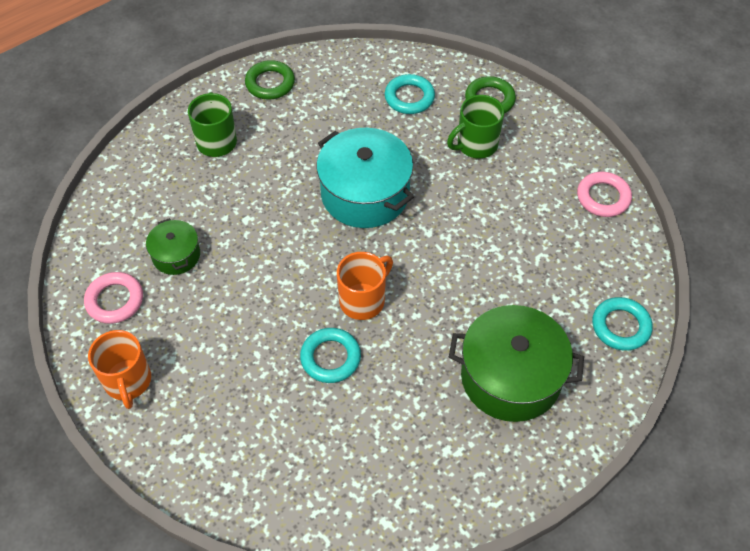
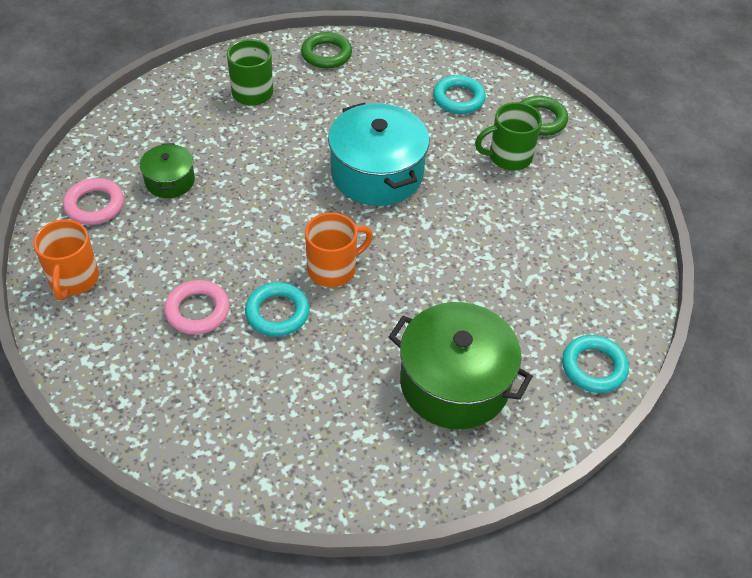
camera: 15 degrees right, 5 degrees down
(603, 197) = (624, 239): pink ring -> pink ring (197, 311)

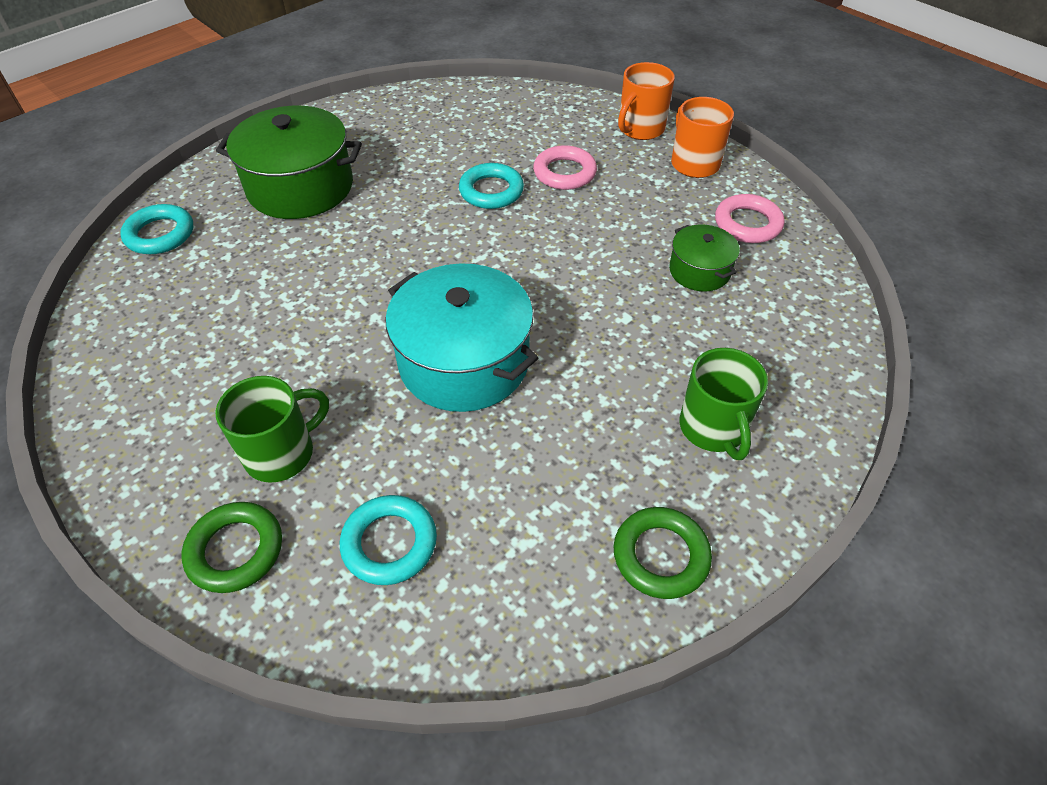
camera: 160 degrees right, 0 degrees up
(333, 269) = (459, 241): orange mug -> orange mug (640, 129)

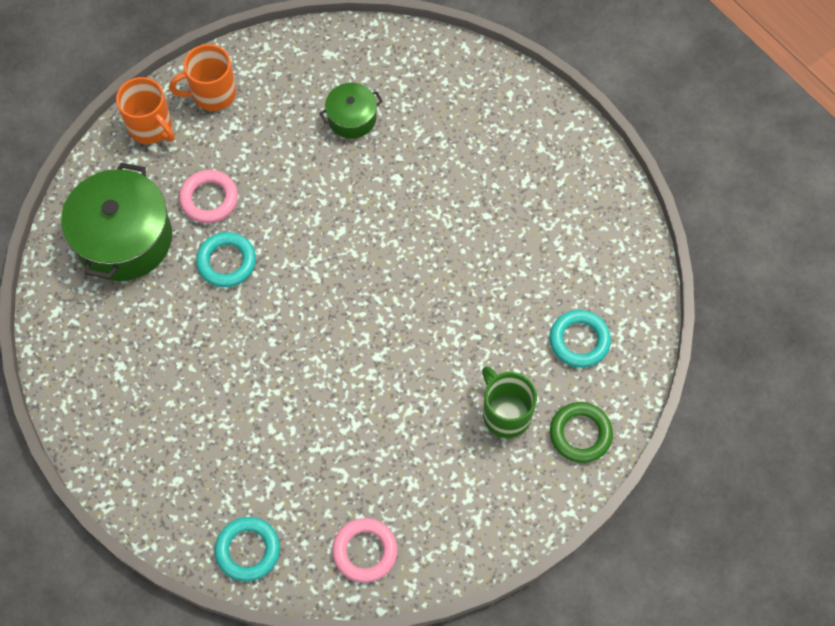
camera: 85 degrees left, 15 degrees up
(300, 187) = (194, 430): green pot -> green pot (124, 238)
(464, 362) = (431, 292): turquoise pot -> none
(660, 556) = (594, 189): green ring -> none
(713, 429) = (504, 141): green mug -> none
(747, 224) = (300, 72): pink ring -> pink ring (365, 551)

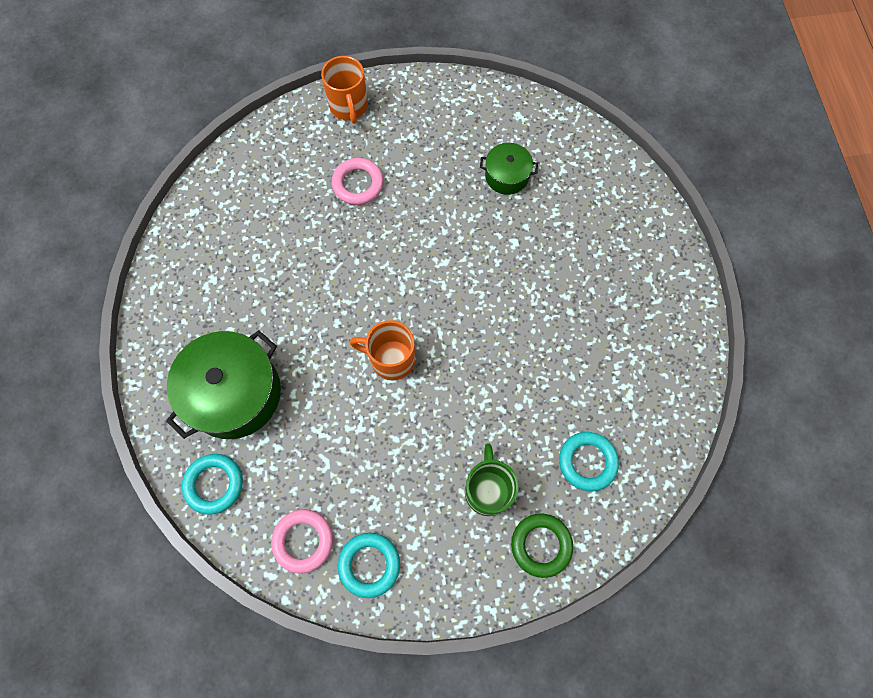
camera: 30 degrees right, 5 degrees up
(124, 238) = (276, 182): green pot -> green pot (234, 393)
(212, 94) = (410, 103): orange mug -> orange mug (391, 359)
(226, 262) = (341, 240): turquoise ring -> turquoise ring (369, 564)

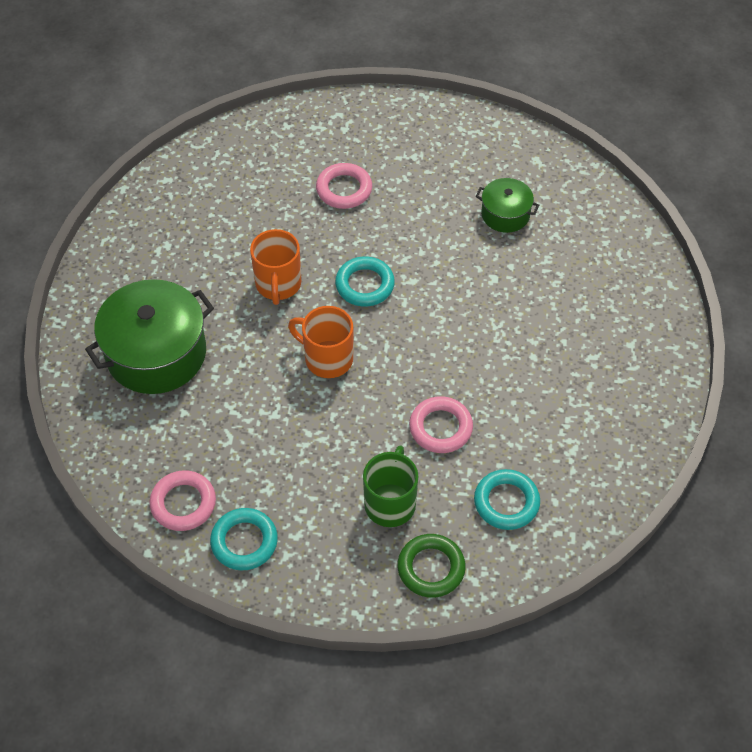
camera: 15 degrees right, 15 degrees down
(214, 484) = (110, 430): turquoise ring -> turquoise ring (364, 285)
(349, 107) = (357, 116): orange mug -> orange mug (278, 285)
(510, 403) = (440, 428): none -> pink ring

